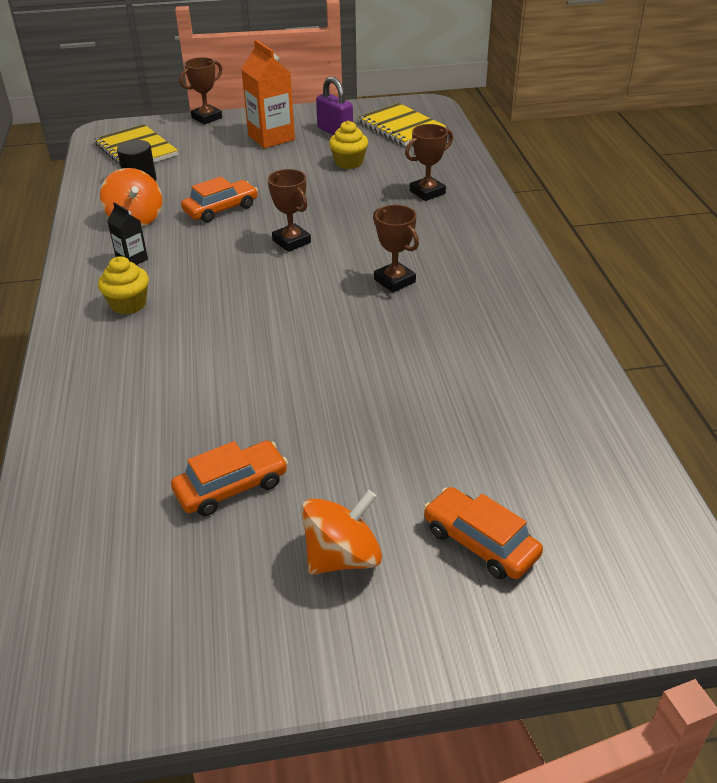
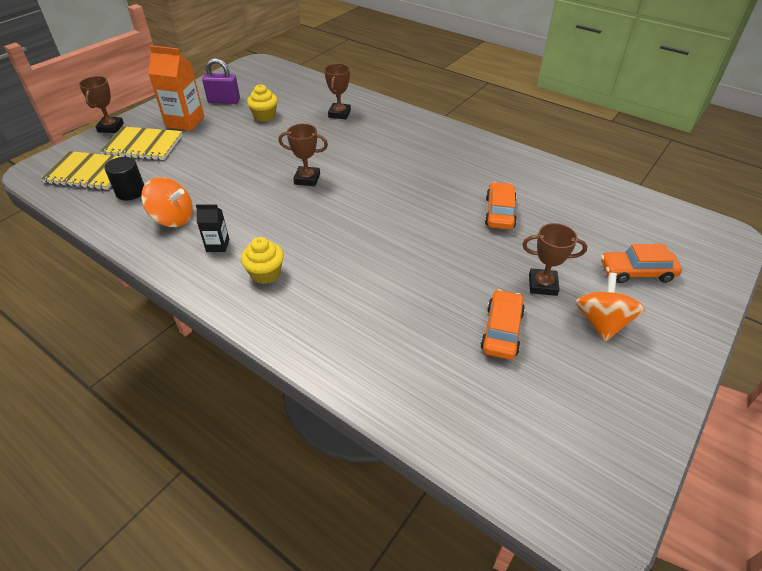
camera: 45 degrees left, 5 degrees up
(221, 209) = (226, 182): orange car -> orange car (499, 212)
(394, 281) = (401, 171): brown trophy -> brown trophy (542, 285)
(401, 127) = (262, 82): yellow notebook -> yellow notebook (143, 145)

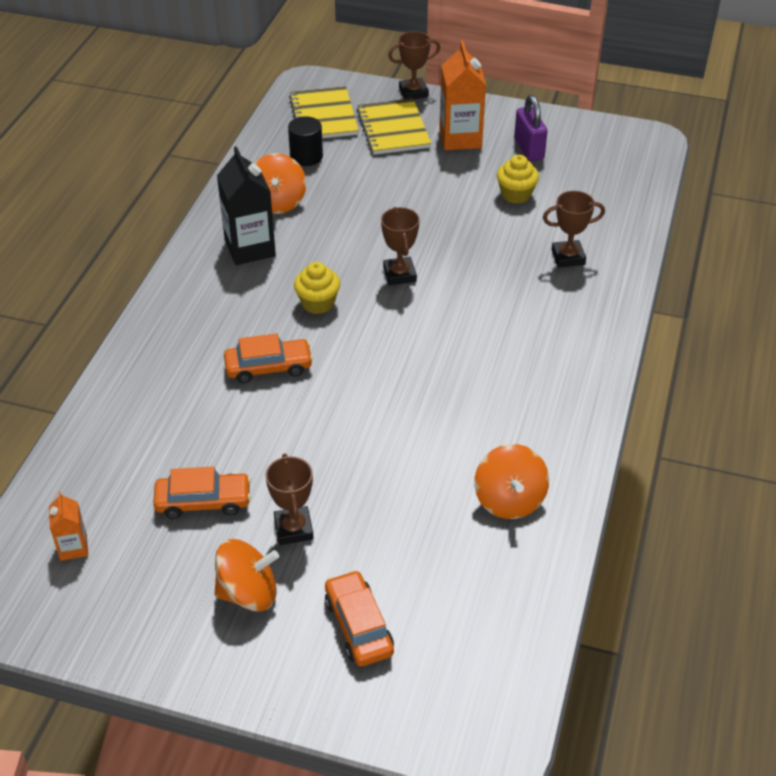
camera: 70 degrees right, 0 degrees up
(217, 245) = (250, 248): black carton -> black carton, size x1.90
(265, 274) = (221, 297): yellow cupcake -> yellow cupcake (318, 303)
(499, 212) = (421, 466): orange car -> orange car (268, 367)
(534, 432) = (73, 547): none -> orange carton
(540, 185) = (509, 500): none -> orange spinning top

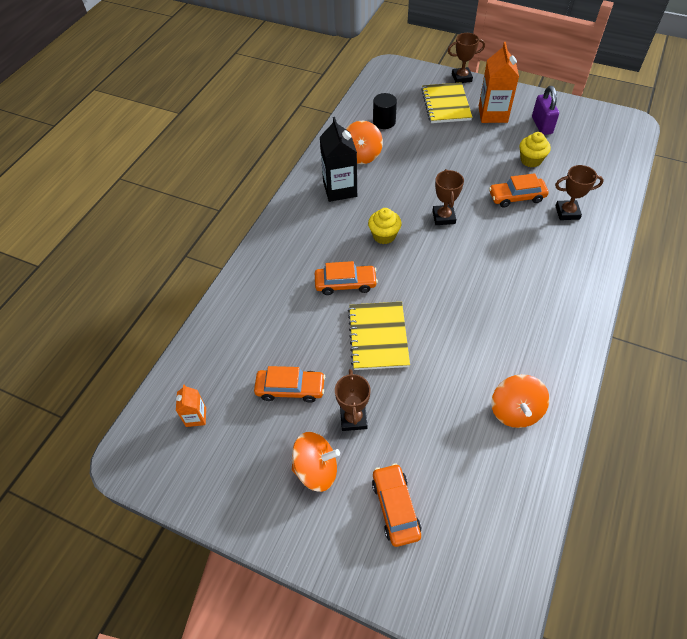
camera: 10 degrees right, 10 degrees up
(324, 116) = (398, 92): yellow notebook -> yellow notebook (378, 336)
(498, 242) = (516, 197): none -> orange car

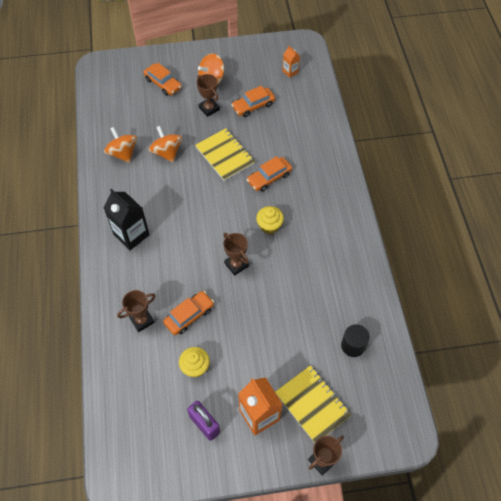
camera: 145 degrees right, 5 degrees up
(340, 189) = (332, 249): black carton -> black carton (131, 235)
(361, 155) = (342, 294): orange spinning top -> orange spinning top (167, 152)

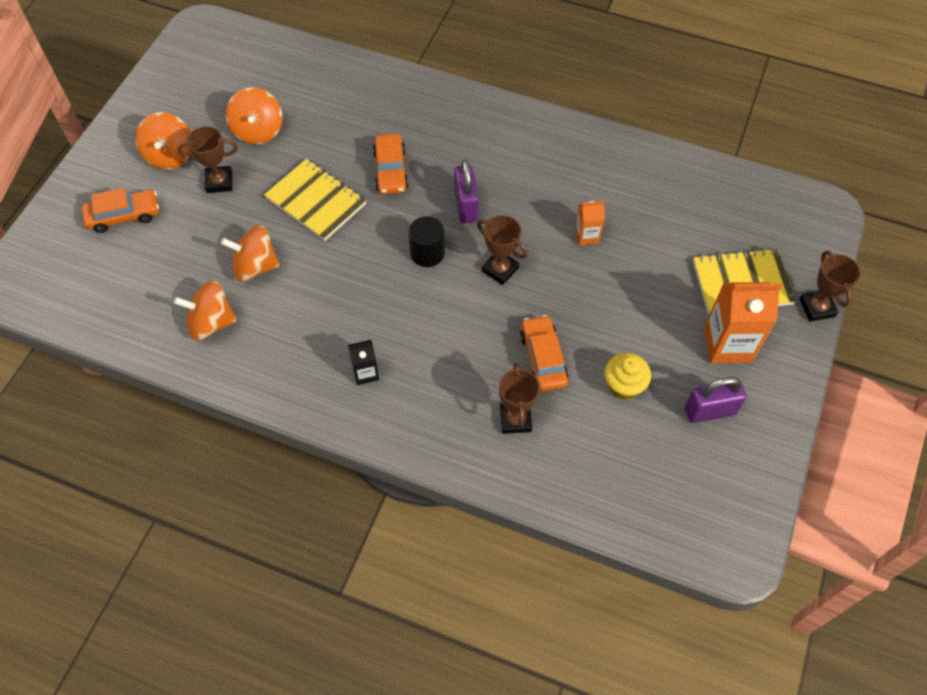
camera: 60 degrees left, 0 degrees up
(131, 235) = (366, 373): black carton -> black carton, size x0.52
(225, 155) = (316, 201): yellow notebook -> yellow notebook turned 45 degrees clockwise
(236, 264) = (500, 269): brown trophy -> brown trophy turned 45 degrees clockwise
(253, 106) = (258, 131): orange car -> orange spinning top
(269, 226) = (466, 206): yellow cupcake -> purple padlock
(290, 72) = (235, 65): orange carton -> orange carton (587, 236)
(353, 345) = (688, 205): black cylinder -> black cylinder (427, 253)

